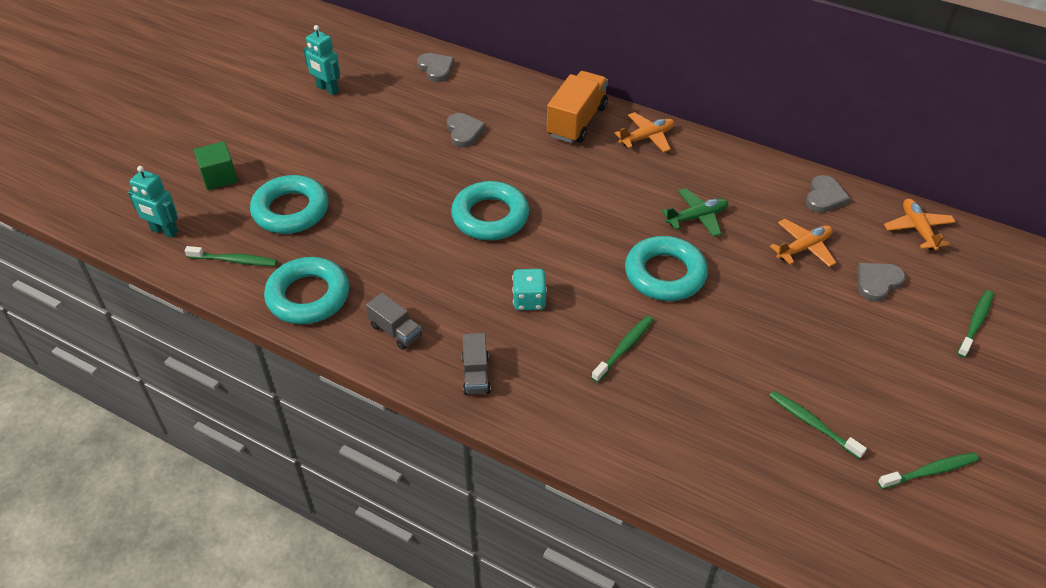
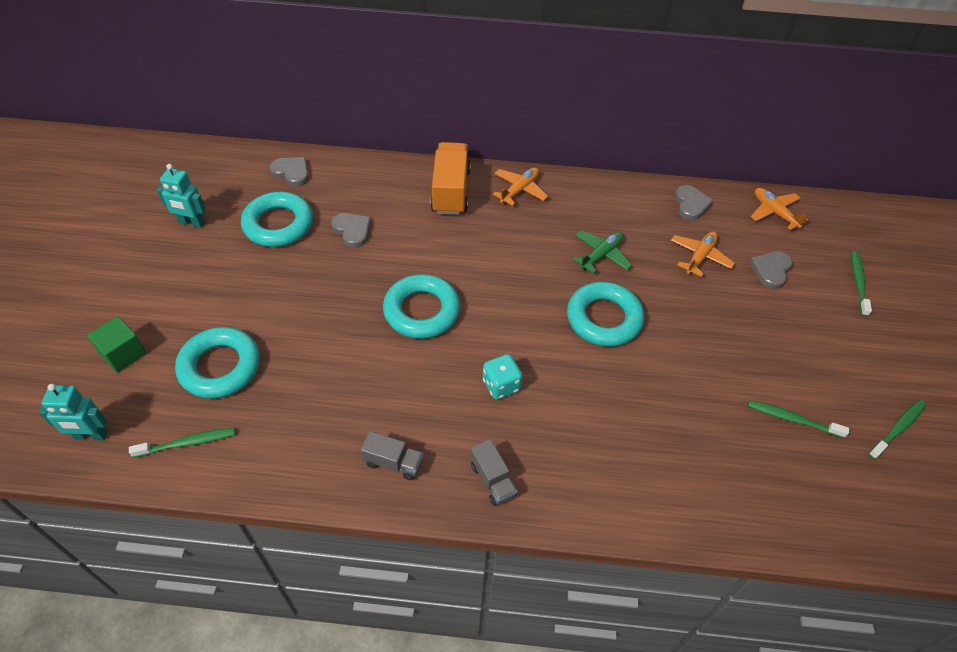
camera: 25 degrees left, 5 degrees up
(308, 296) = (286, 456): turquoise ring -> turquoise ring (278, 224)
(624, 348) = (607, 403): green toothbrush -> none

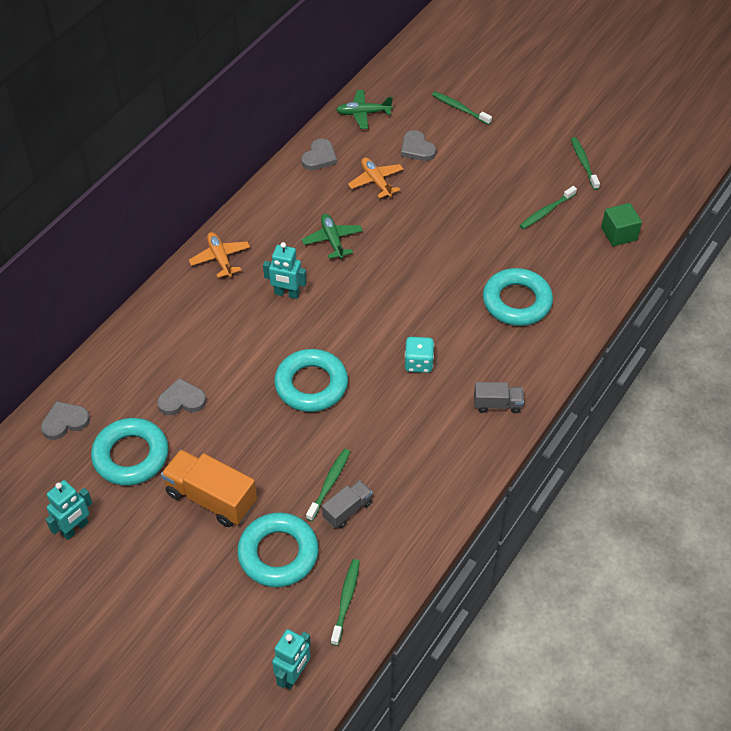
camera: 60 degrees left, 0 degrees up
(123, 354) = (213, 629): green cube -> green cube (619, 234)
(316, 373) = (329, 484): none -> green toothbrush
(393, 463) = (447, 461): grey truck -> grey truck (347, 510)
(451, 191) = (185, 307): orange truck -> orange truck (211, 498)
(513, 249) = (287, 294): none -> turquoise robot
(603, 319) = (396, 270): turquoise ring -> turquoise ring (516, 302)
(691, 204) = (319, 157): grey heart -> grey heart turned 90 degrees clockwise
(774, 212) = (363, 113): orange plane -> green plane

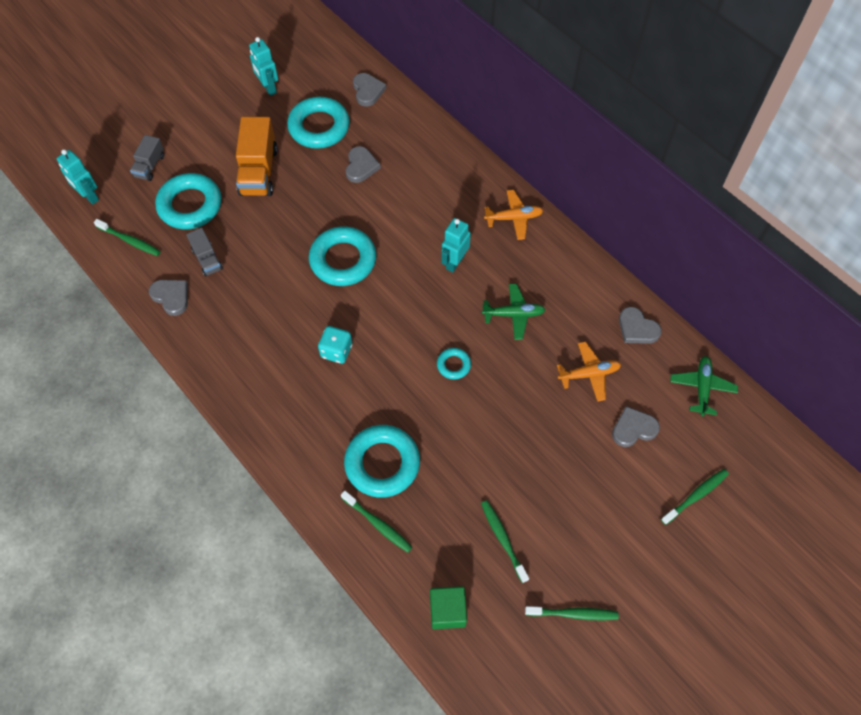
camera: 105 degrees right, 10 degrees up
(211, 498) = (258, 171): orange truck -> orange truck turned 135 degrees clockwise
(329, 484) = (237, 252): green toothbrush -> green toothbrush (378, 524)
(401, 272) = (453, 365): none -> turquoise ring
(406, 529) = (171, 297): none -> grey heart
(497, 404) = (265, 405): grey truck -> grey truck (150, 166)

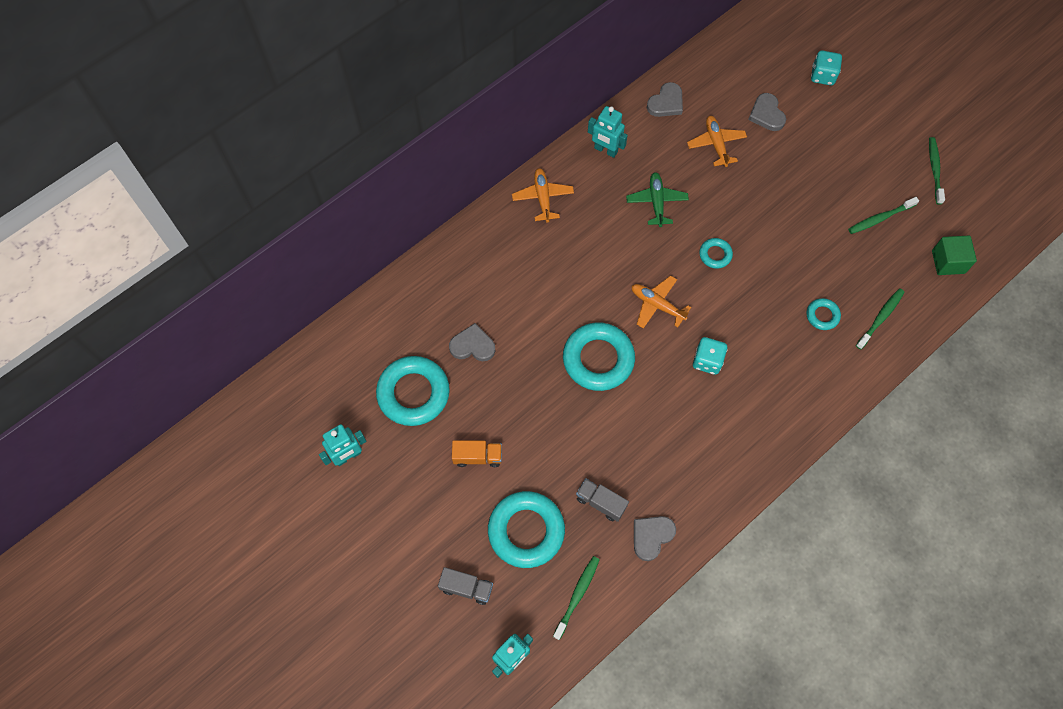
camera: 90 degrees left, 5 degrees up
(207, 259) = (601, 502): grey truck -> grey truck turned 120 degrees counterclockwise
(258, 171) = (477, 457): orange truck -> orange truck, size x0.56
(367, 91) = (361, 342): grey heart -> none
(382, 463) = (822, 315): turquoise ring -> turquoise ring, size x0.48
(397, 310) = (657, 305): none -> orange plane
(454, 262) = (598, 252): turquoise robot -> turquoise robot (605, 150)
(696, 496) = (822, 76): green toothbrush -> turquoise dice
(702, 388) = (722, 60): green plane -> none

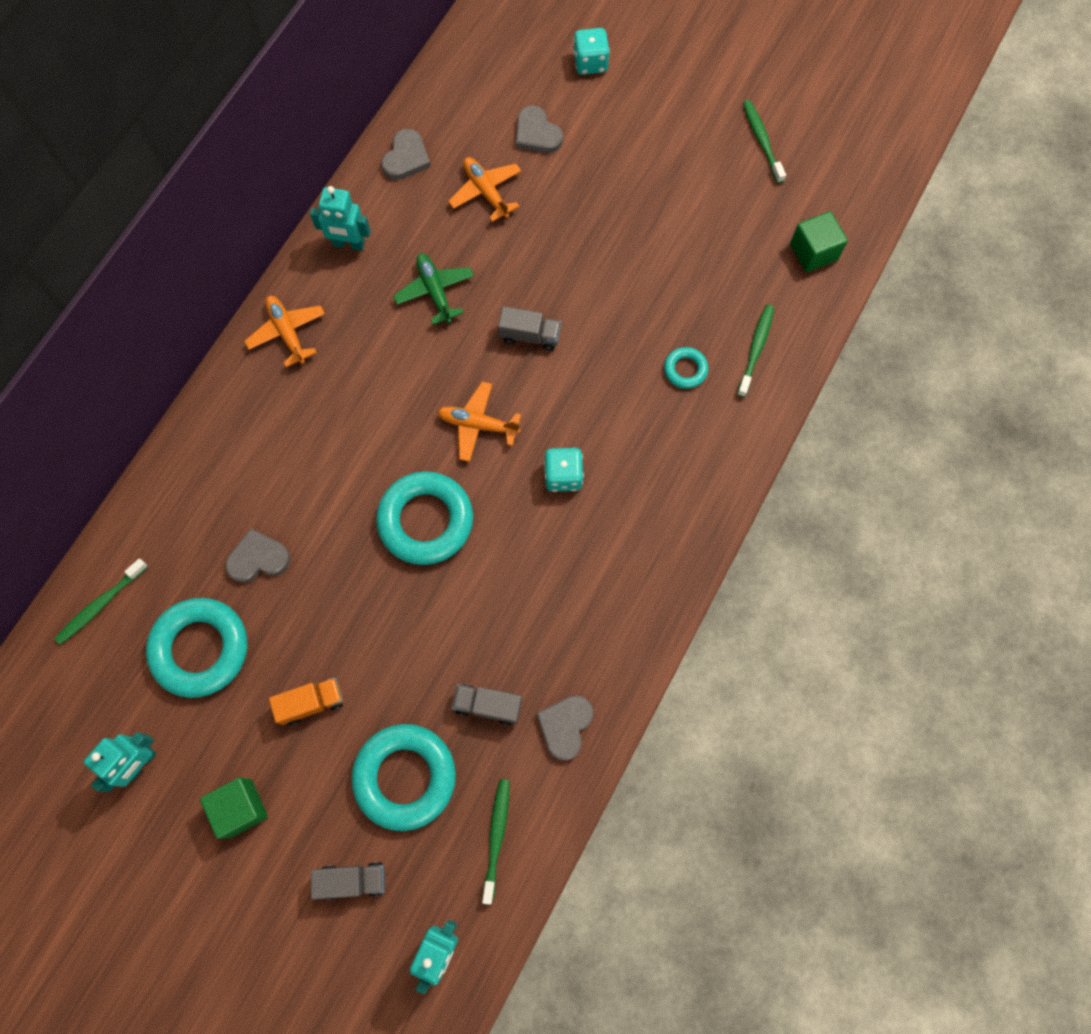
camera: 20 degrees left, 5 degrees up
(406, 510) = (240, 808): none -> green cube
(715, 255) = (530, 335): turquoise ring -> grey truck
(880, 218) = (716, 223): green toothbrush -> green toothbrush (101, 604)

